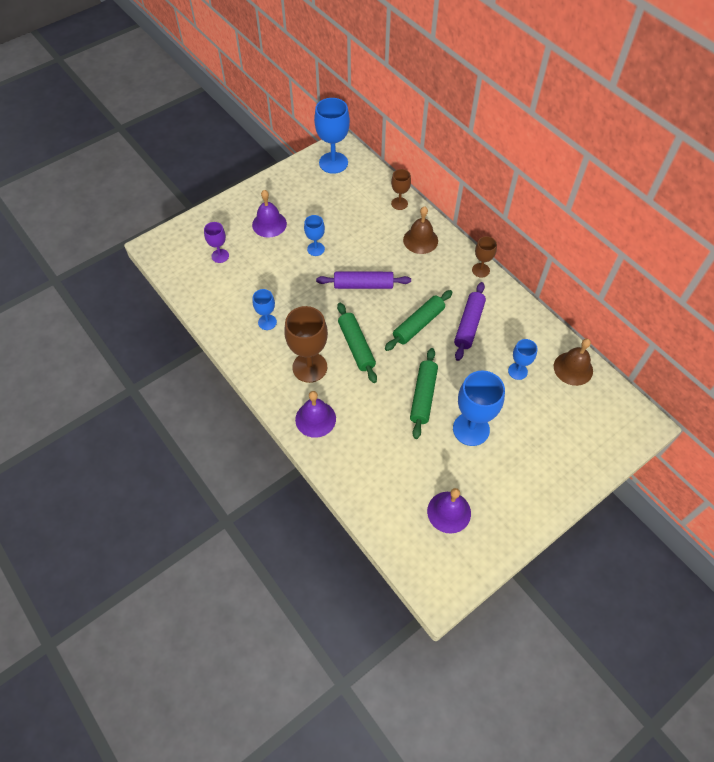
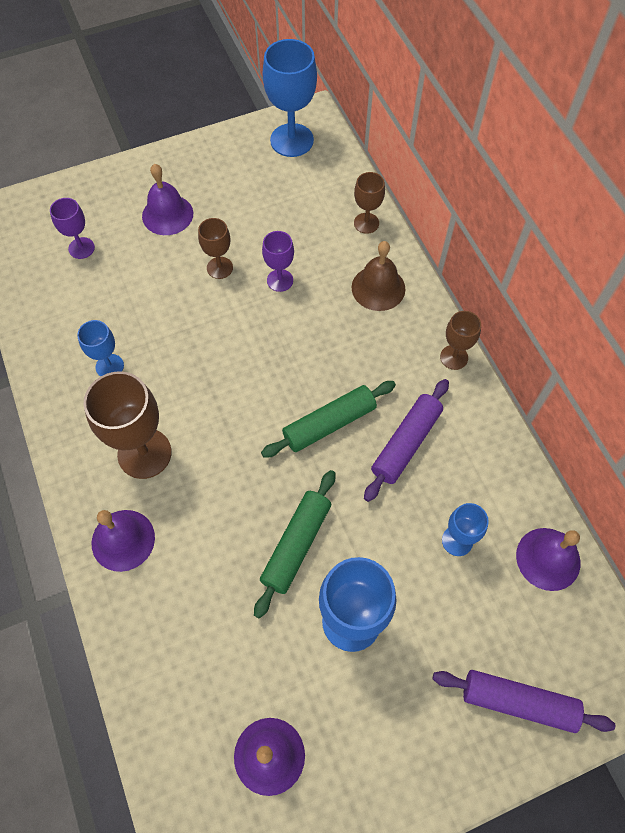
camera: 15 degrees right, 5 degrees up
(316, 249) = (219, 268): blue goblet -> brown goblet
(356, 346) = (224, 436): green rolling pin -> none
(357, 248) = (280, 280): none -> purple goblet
(363, 285) = (269, 340): purple rolling pin -> purple rolling pin (518, 702)
(573, 368) = (548, 558): brown bell -> purple bell

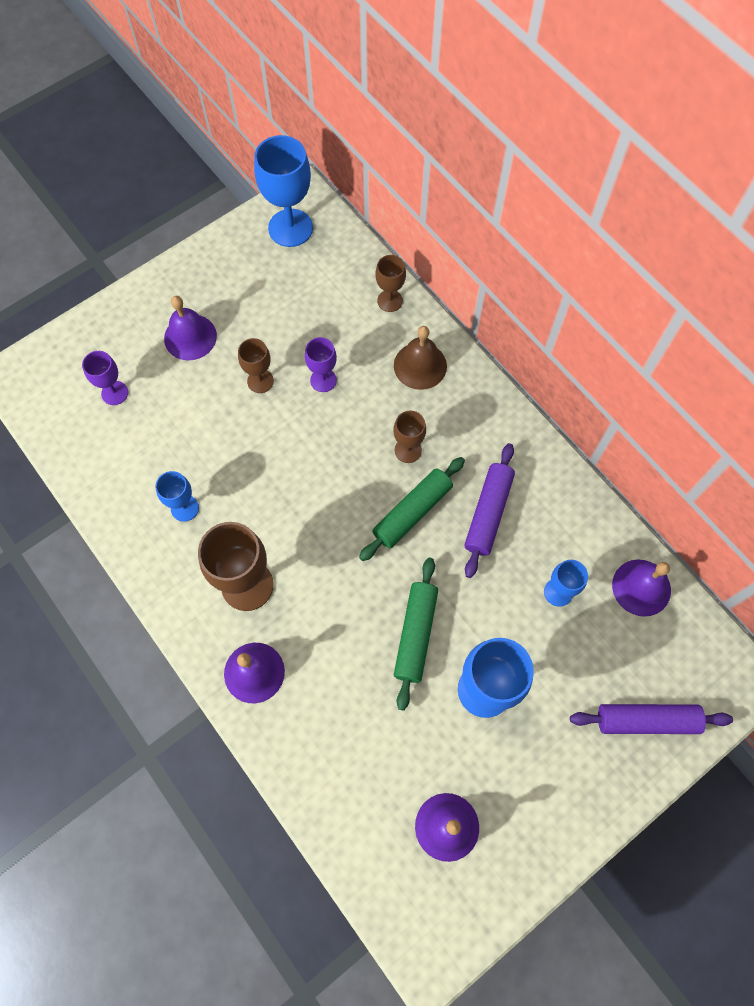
camera: 15 degrees left, 5 degrees up
(454, 357) = (509, 418): brown goblet -> brown goblet (408, 450)

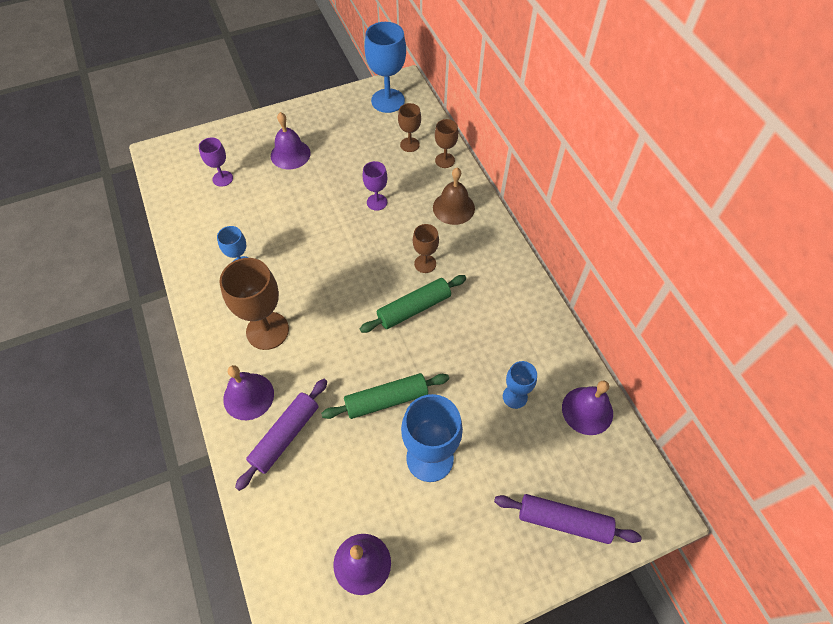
camera: 15 degrees right, 10 degrees down
(260, 381) = (330, 193): brown goblet -> brown goblet (409, 144)
(415, 634) = (386, 400): green rolling pin -> green rolling pin turned 45 degrees clockwise
(488, 513) = (474, 323): purple rolling pin -> purple rolling pin (285, 436)

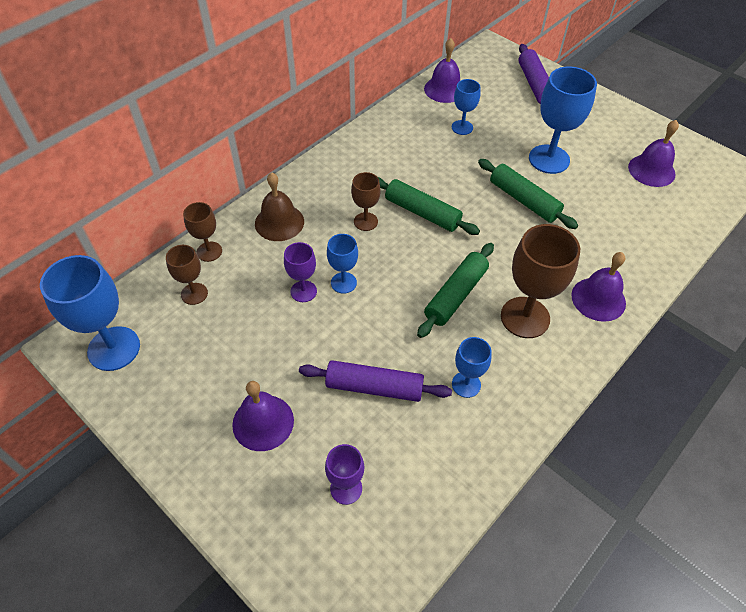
camera: 115 degrees left, 5 degrees down
(285, 436) = (608, 254): purple rolling pin -> purple rolling pin (374, 387)
(316, 294) = (456, 295): none -> green rolling pin
(371, 228) = (343, 283): none -> blue goblet

